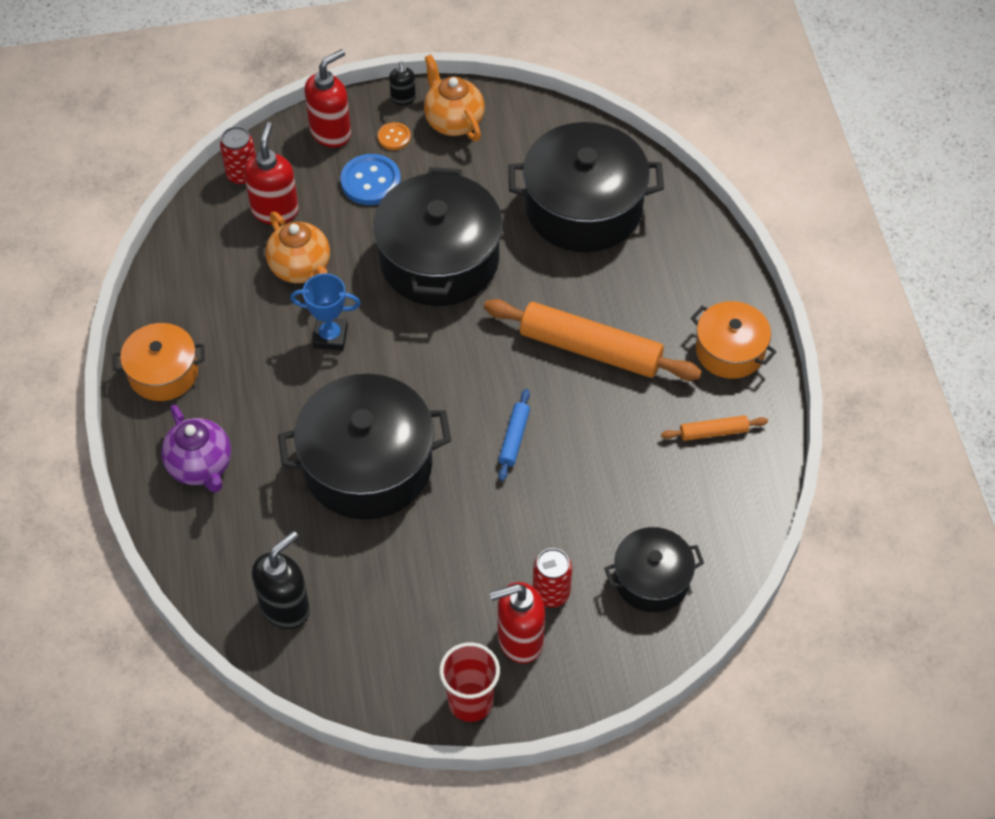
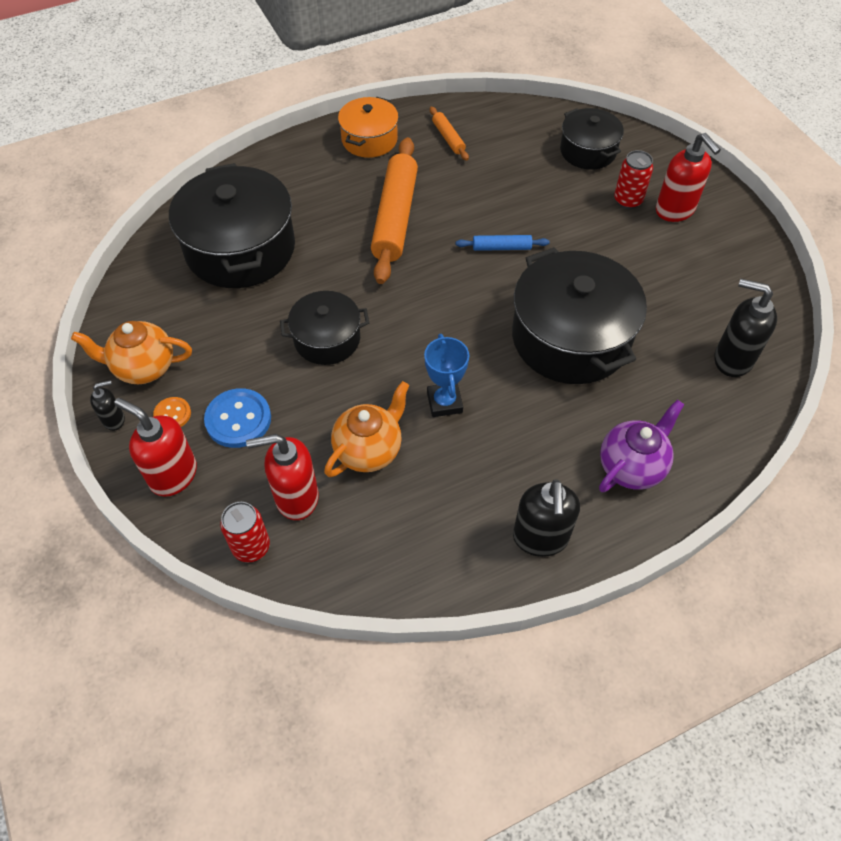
camera: 105 degrees left, 0 degrees up
(163, 373) = (540, 538): orange pot -> black soap dispenser
(439, 259) = (327, 339): black pot -> black pot, size x0.56
(453, 122) = (144, 368): orange teapot -> orange teapot turned 45 degrees clockwise
(470, 702) = (739, 227): red cup -> none

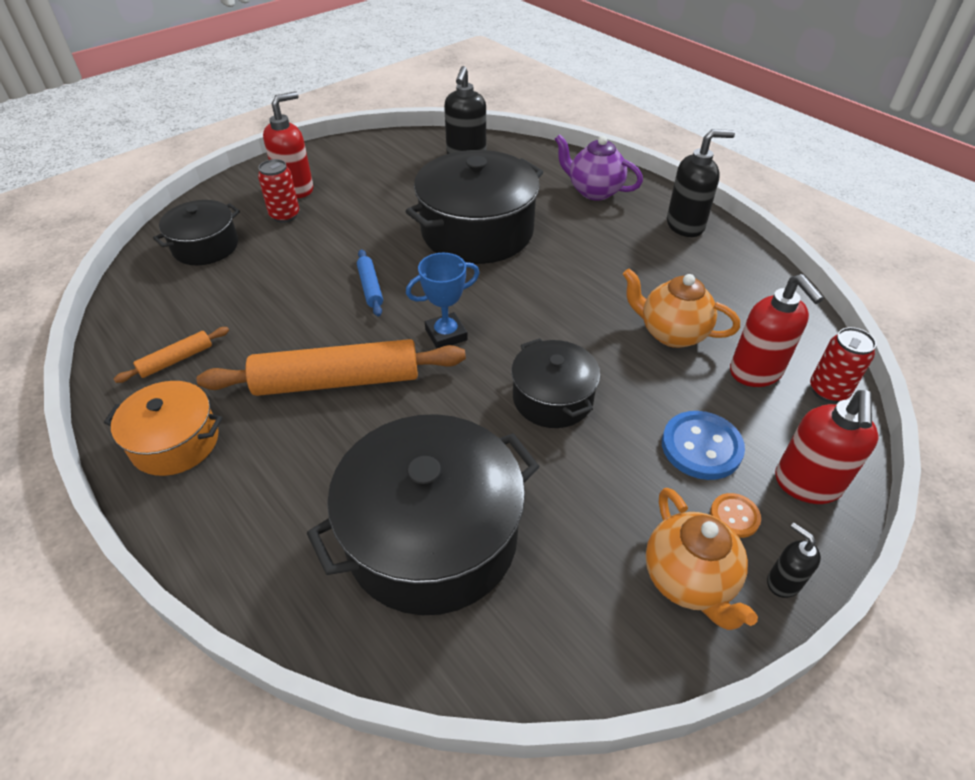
camera: 105 degrees left, 10 degrees down
(444, 402) = (589, 295): blue trophy -> blue trophy (446, 334)

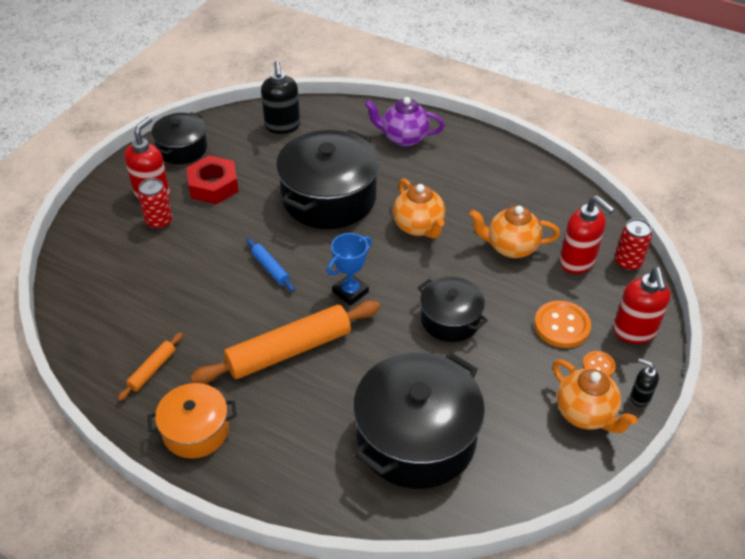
camera: 20 degrees left, 0 degrees up
(205, 246) = (108, 268): black pot -> black pot (182, 149)
(361, 194) = (213, 186): none -> red nut
(565, 284) = (419, 227): none -> orange teapot
(685, 225) = (486, 153): black soap dispenser -> none
(701, 447) = (562, 326): blue button -> orange button

